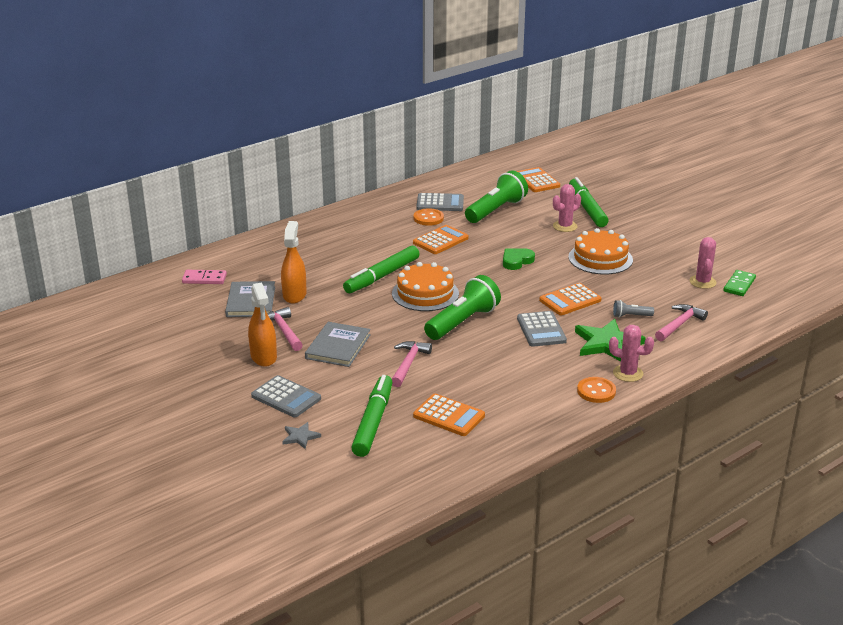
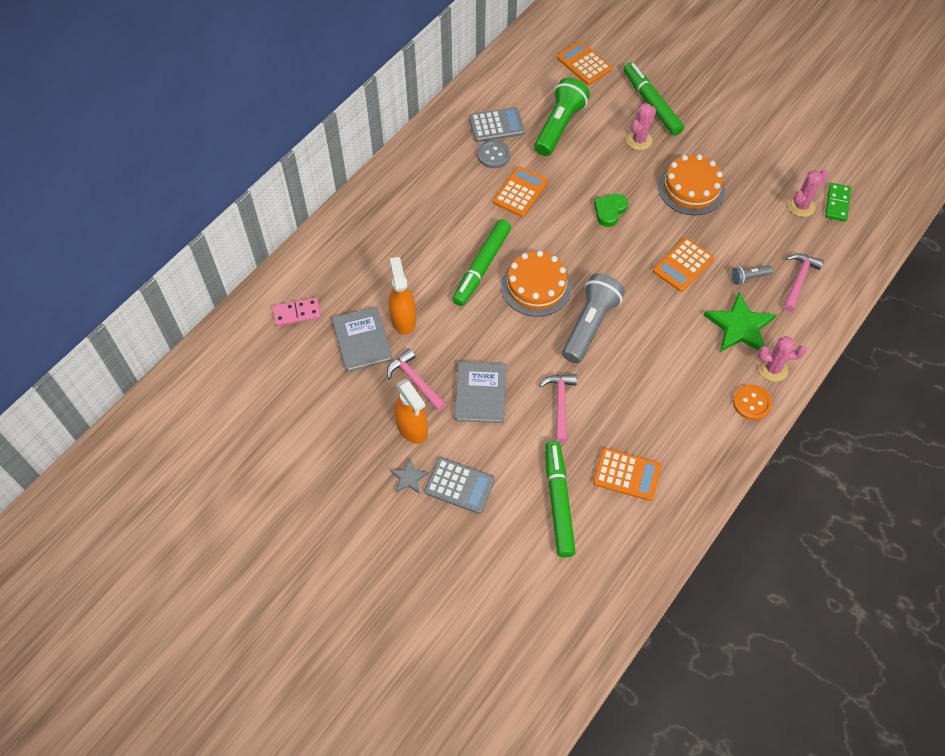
camera: 15 degrees left, 30 degrees up
(300, 437) = (497, 541): grey star -> grey star (408, 478)
(428, 218) = (493, 155): orange button -> grey button
(463, 322) = (590, 325): green flashlight -> grey flashlight
(541, 330) = (670, 320): grey calculator -> none
(702, 282) = (801, 206): pink cactus -> pink cactus turned 60 degrees clockwise

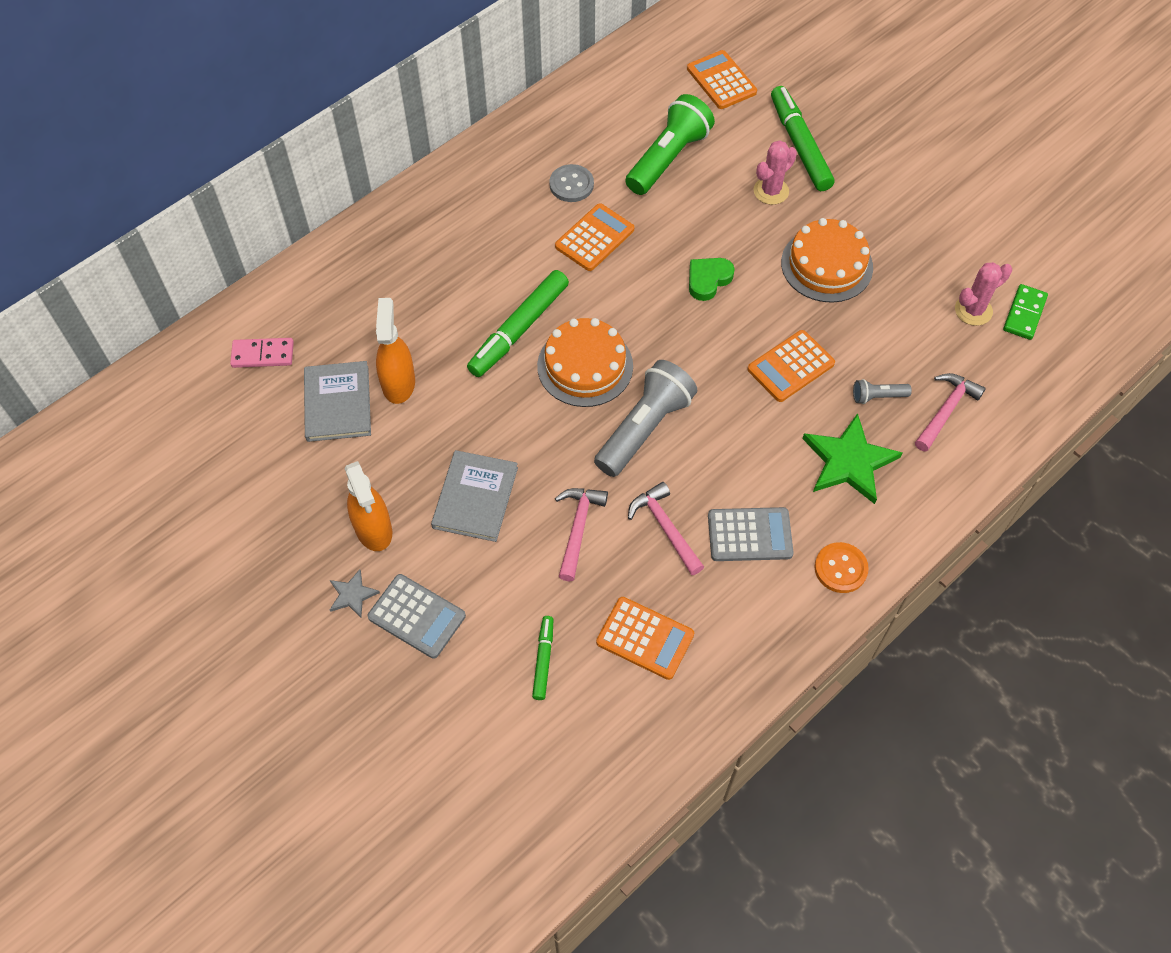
camera: 10 degrees right, 0 degrees up
(415, 381) = (394, 467): pink hammer -> pink hammer (665, 528)
(496, 125) = (584, 146): grey calculator -> grey calculator (749, 535)
(558, 501) = (543, 660): green marker -> green marker, size x0.53
(773, 369) = (881, 526): pink cactus -> none

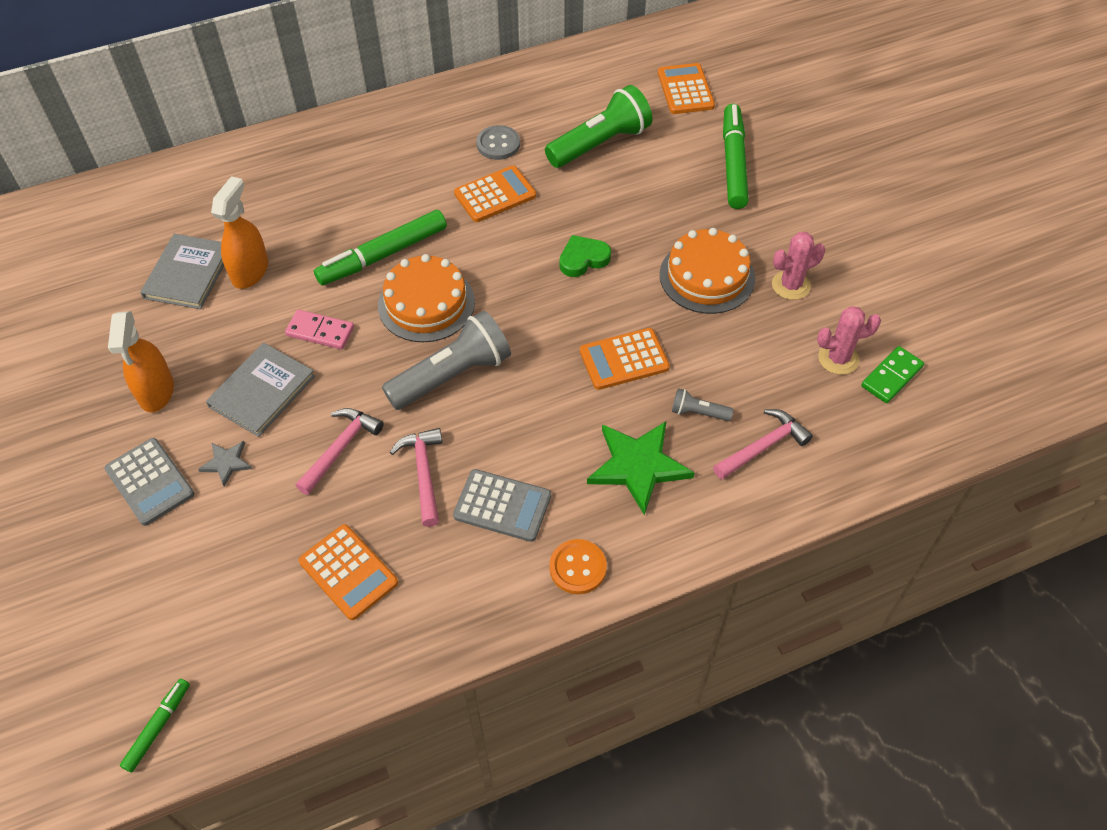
camera: 20 degrees right, 5 degrees down
(263, 354) = (149, 215): pink domino -> pink domino (320, 331)
(352, 595) = (105, 444): grey star -> grey star (226, 463)
(543, 660) = (242, 560): green marker -> green marker (158, 727)
(771, 191) = (684, 196): pink cactus -> pink cactus (791, 285)

